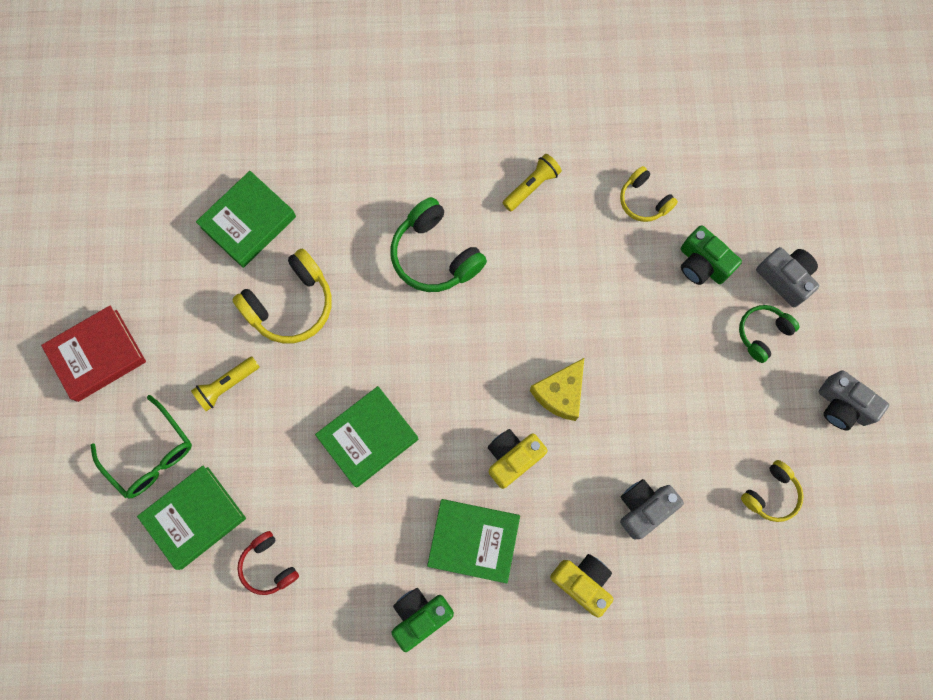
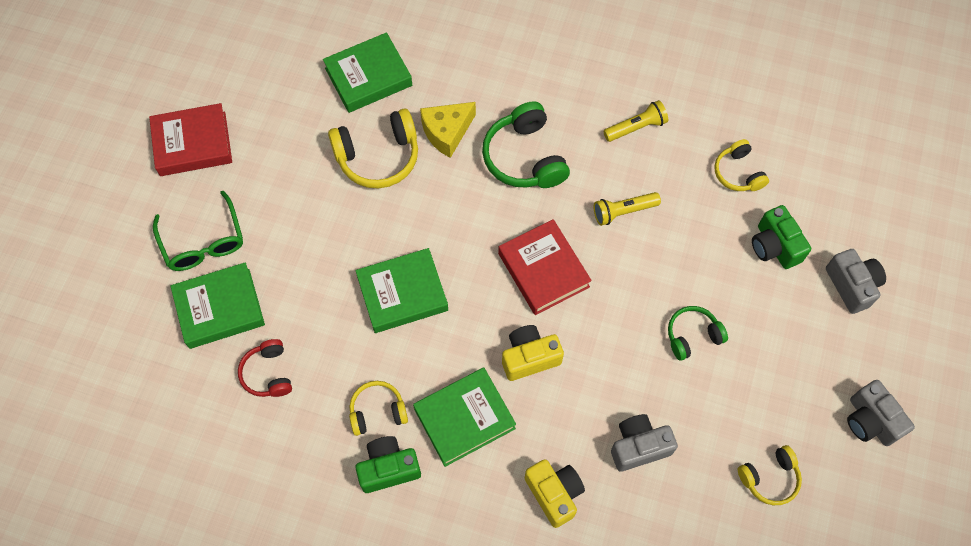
camera: 20 degrees right, 10 degrees down
(227, 385) = (294, 206): yellow flashlight -> yellow flashlight (623, 211)
(388, 564) = (377, 411): none -> yellow headphones
(473, 541) = (464, 419): green book -> green book turned 60 degrees counterclockwise
(494, 365) = (543, 270): none -> red book
(560, 393) = (596, 315): yellow cheese -> yellow cheese (447, 132)
(762, 333) = (812, 327): green headphones -> green headphones (692, 336)

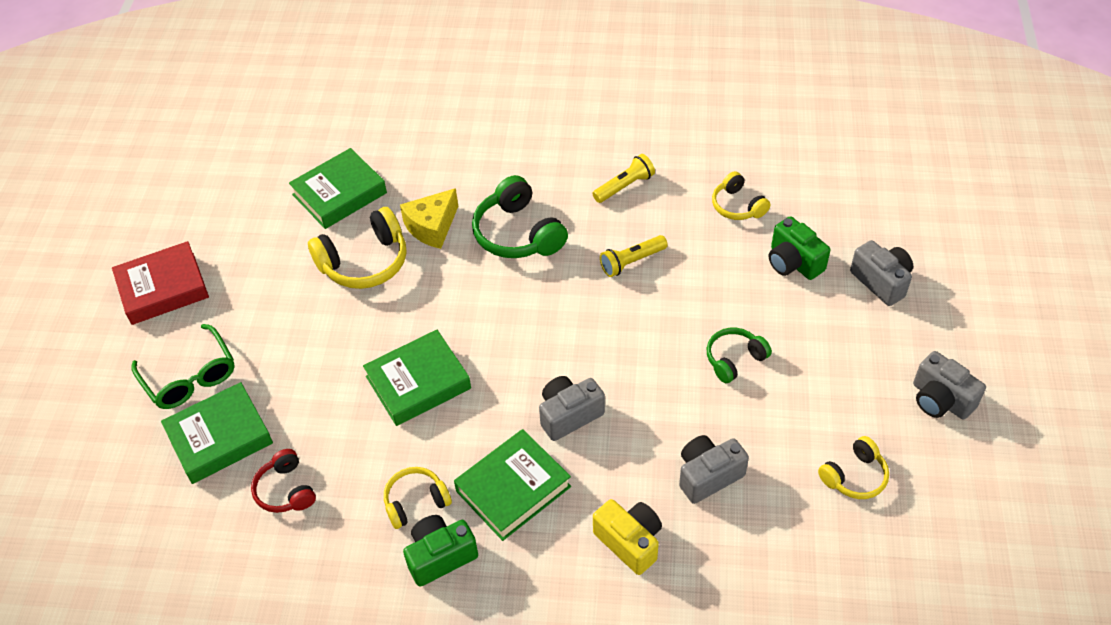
camera: 10 degrees left, 15 degrees down
(529, 357) = (569, 415): yellow camera -> grey camera
(543, 270) = (563, 330): red book -> none

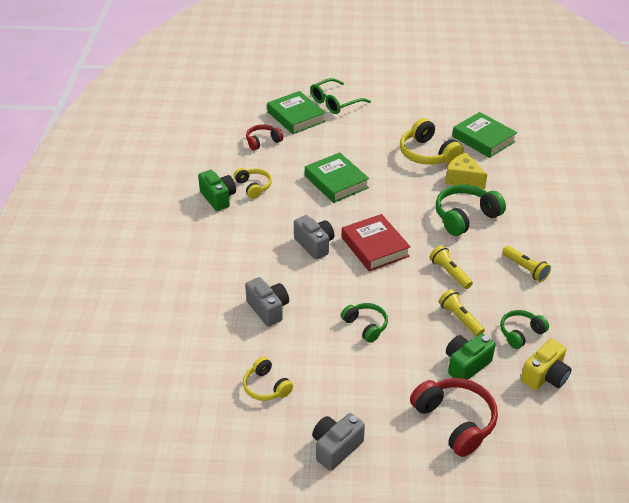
camera: 85 degrees right, 10 degrees down
(163, 288) = (395, 86): red book -> red book (375, 247)
(513, 489) = (261, 223): green book -> none
(629, 542) = (222, 272): yellow camera -> yellow camera (545, 376)
(715, 260) = (460, 318): none -> yellow flashlight
(737, 206) = (520, 333): yellow headphones -> green headphones
(881, 281) = (455, 421): grey camera -> red headphones

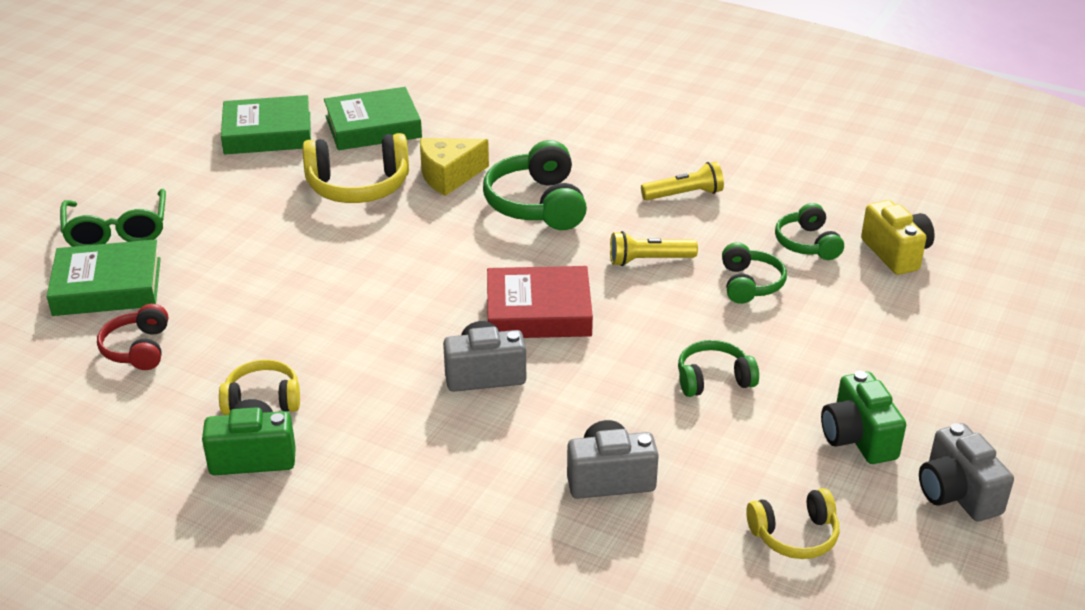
camera: 65 degrees left, 5 degrees down
(336, 182) = (340, 299): green book -> green book (267, 133)
(455, 421) = (946, 358): red headphones -> none
(460, 318) = (749, 284): yellow flashlight -> green headphones
(466, 365) = (844, 311): green camera -> green camera (858, 438)

